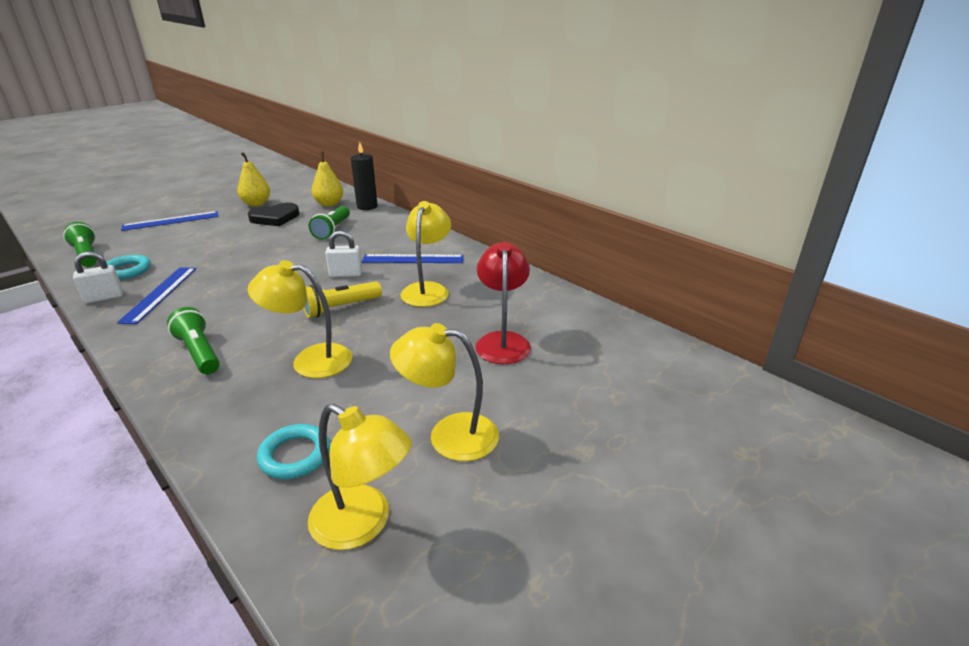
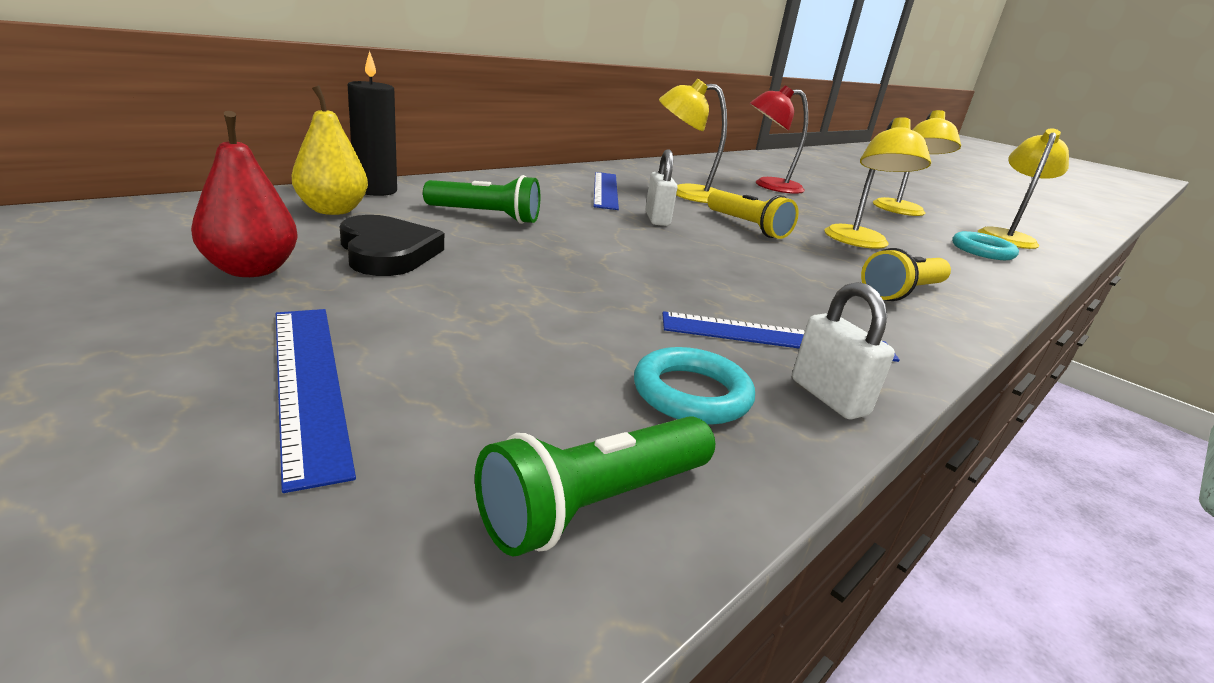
camera: 95 degrees left, 5 degrees down
(199, 352) = (902, 292): green flashlight -> yellow flashlight
(256, 204) = (251, 270): yellow pear -> red pear

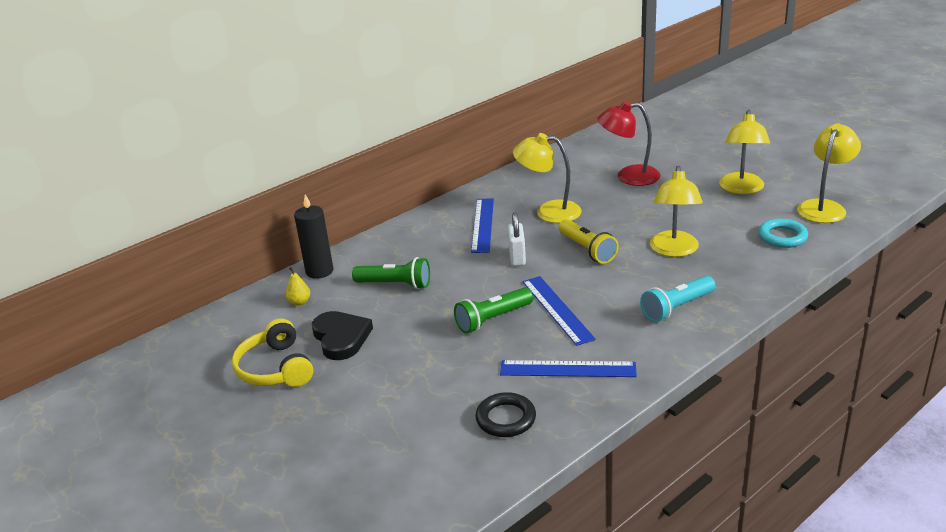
camera: 10 degrees right, 5 degrees up
(251, 270) = (275, 368): red pear -> yellow headphones
(308, 383) = (327, 438): blue ruler -> blue ruler (557, 309)
(332, 210) = (299, 302): yellow pear -> yellow pear, size x0.56
(595, 504) = (452, 482): green flashlight -> green flashlight (493, 319)
(691, 393) = (506, 419): turquoise ring -> black ring
(828, 397) = (580, 410): white padlock -> none
(902, 292) = (677, 308): yellow flashlight -> turquoise flashlight

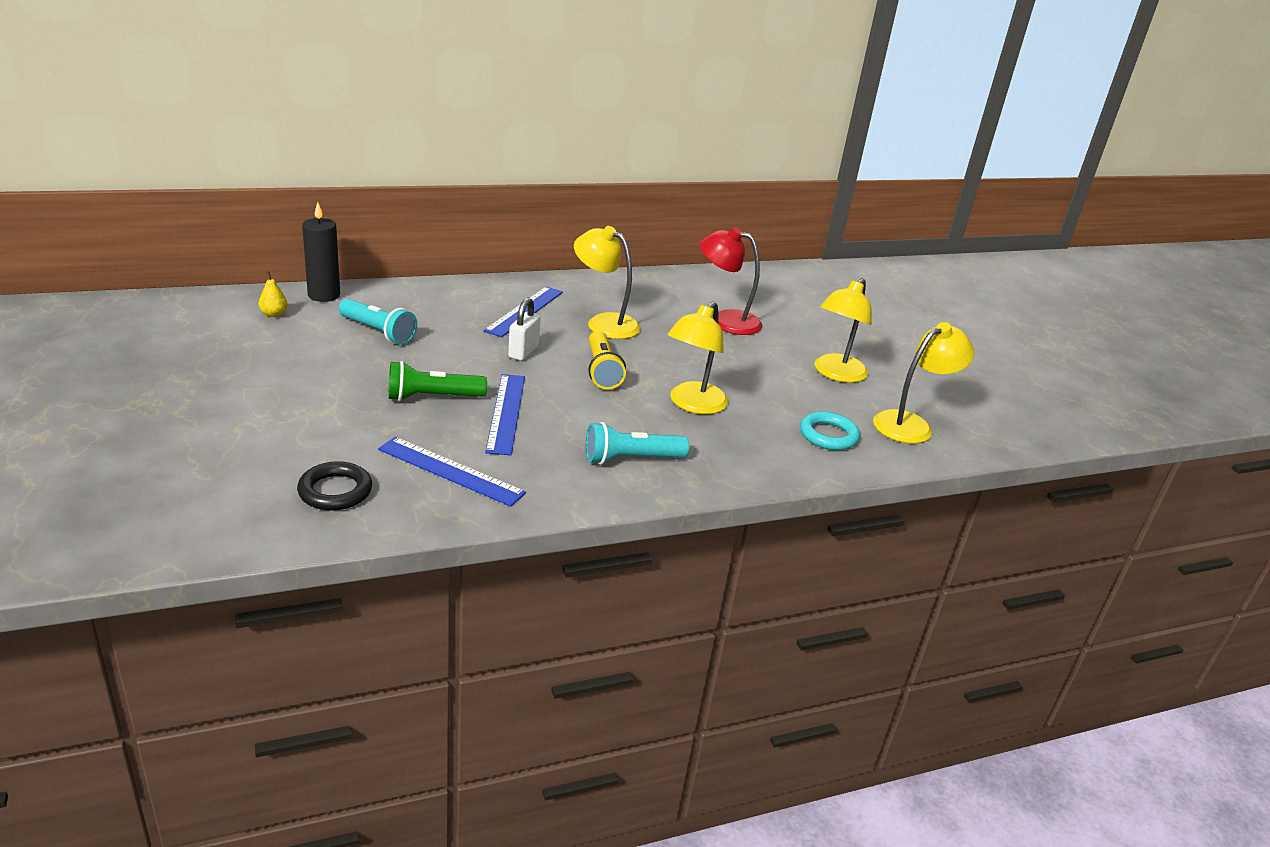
camera: 15 degrees right, 0 degrees up
(275, 368) = (183, 361): yellow headphones -> none
(341, 338) = (273, 358): black heart -> none
(395, 284) = (378, 332): green flashlight -> turquoise flashlight

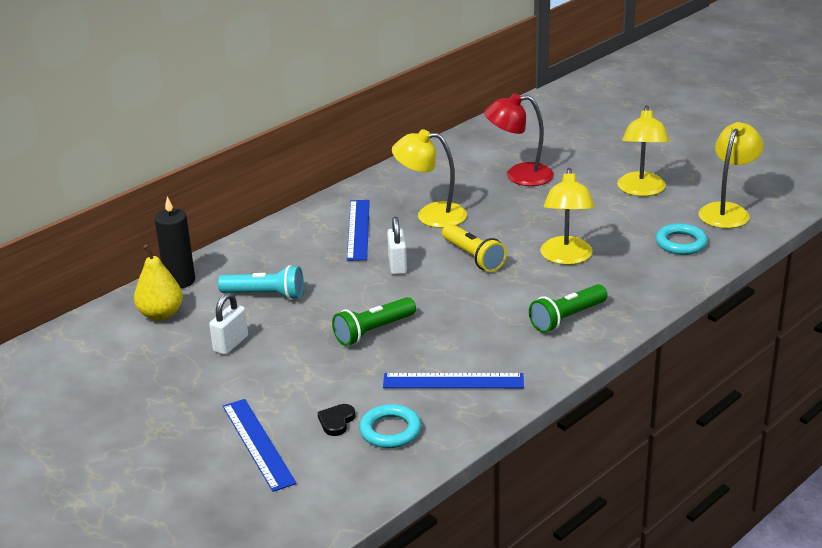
camera: 20 degrees left, 0 degrees up
(274, 314) = (161, 314): yellow pear -> yellow pear, size x1.79
(297, 359) = (231, 344): none -> white padlock
(298, 461) = (336, 421): none -> black heart
(335, 491) = (390, 430): black ring -> turquoise ring
(506, 413) = (441, 320): blue ruler -> blue ruler (258, 443)
(631, 459) = (567, 318): turquoise flashlight -> green flashlight

